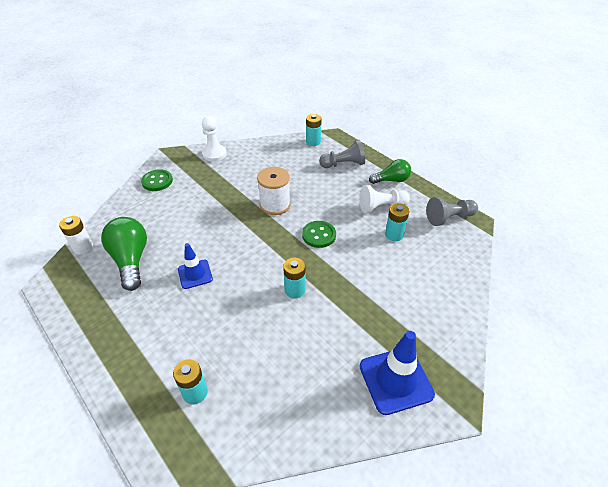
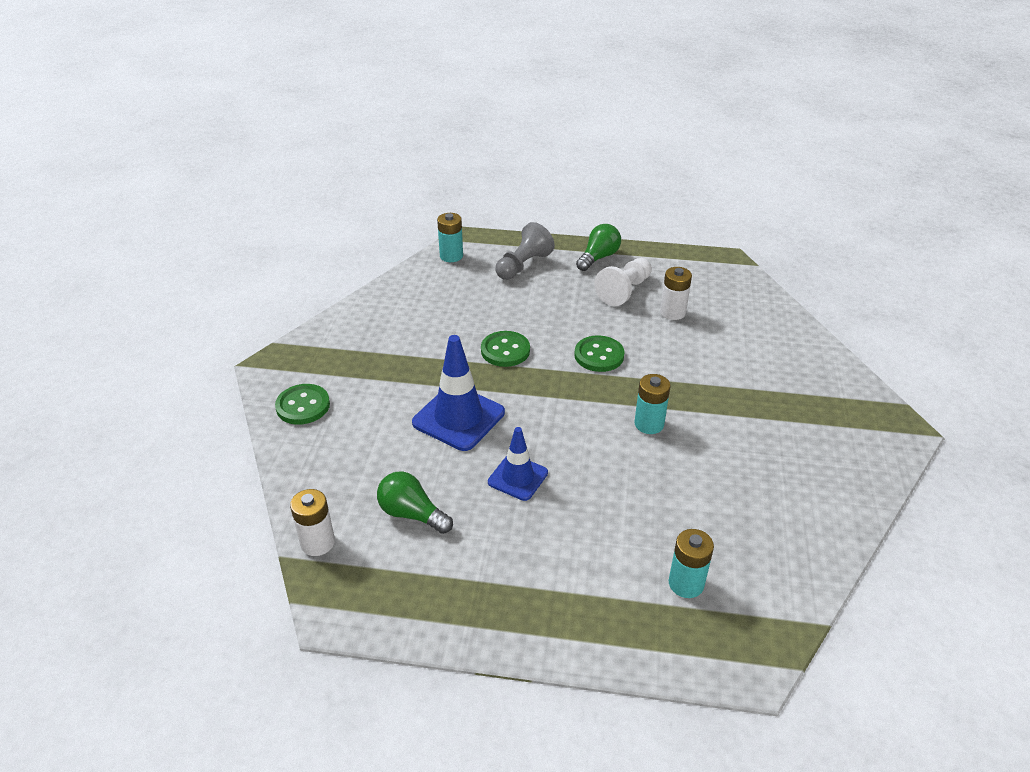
camera: 40 degrees left, 5 degrees down
(131, 260) = (412, 514): green light bulb -> green light bulb, size x0.64
(214, 154) = (337, 332): white pawn -> none
(275, 205) = (505, 350): white spool -> green button
(394, 234) = (672, 312): turquoise battery -> white battery
(395, 380) = (839, 441): blue traffic cone -> blue traffic cone (458, 418)
(449, 218) = (702, 268): grey pawn -> none

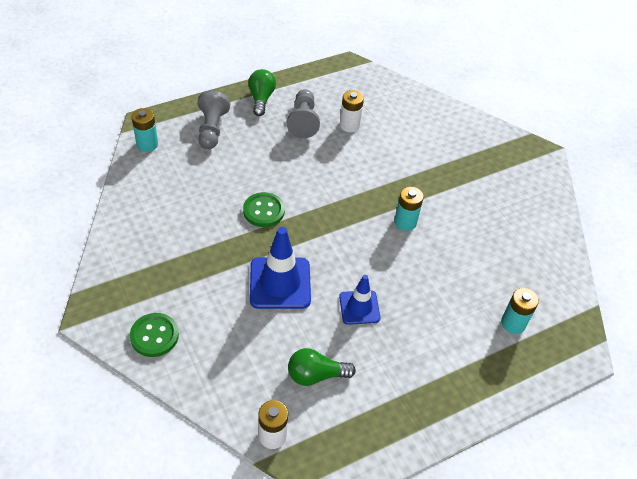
camera: 40 degrees left, 10 degrees up
(599, 355) = (330, 184): green button -> none
(624, 291) = (303, 121): white pawn -> grey pawn

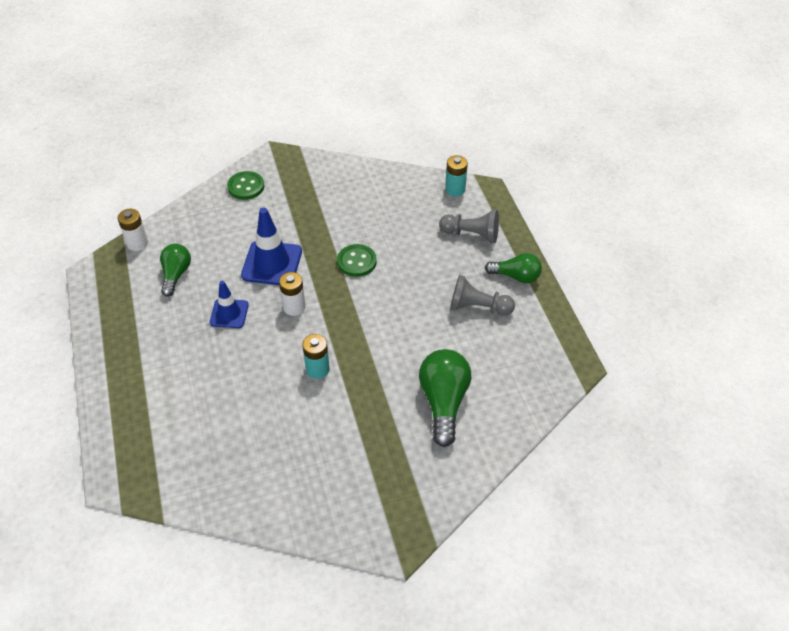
camera: 105 degrees right, 0 degrees up
(349, 125) = (467, 347): white battery -> white battery (294, 307)
(410, 136) = (443, 402): none -> green light bulb
(513, 323) = (170, 431): turquoise battery -> none

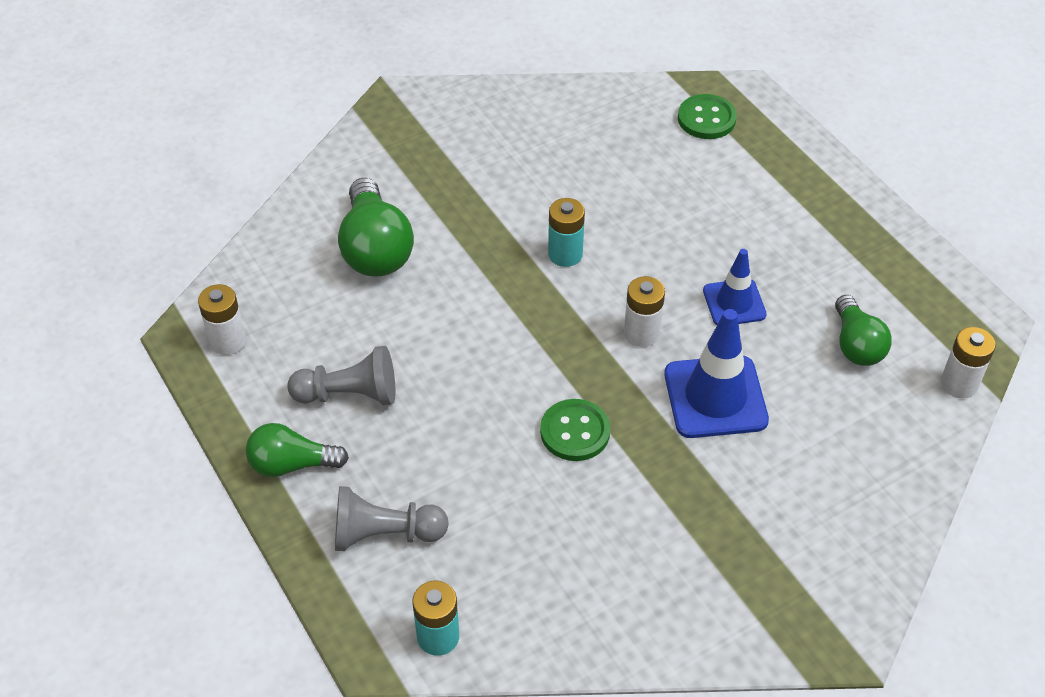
camera: 165 degrees right, 0 degrees up
(246, 187) = (853, 544): green button -> green button (706, 119)
(549, 356) = (228, 341): none -> white battery

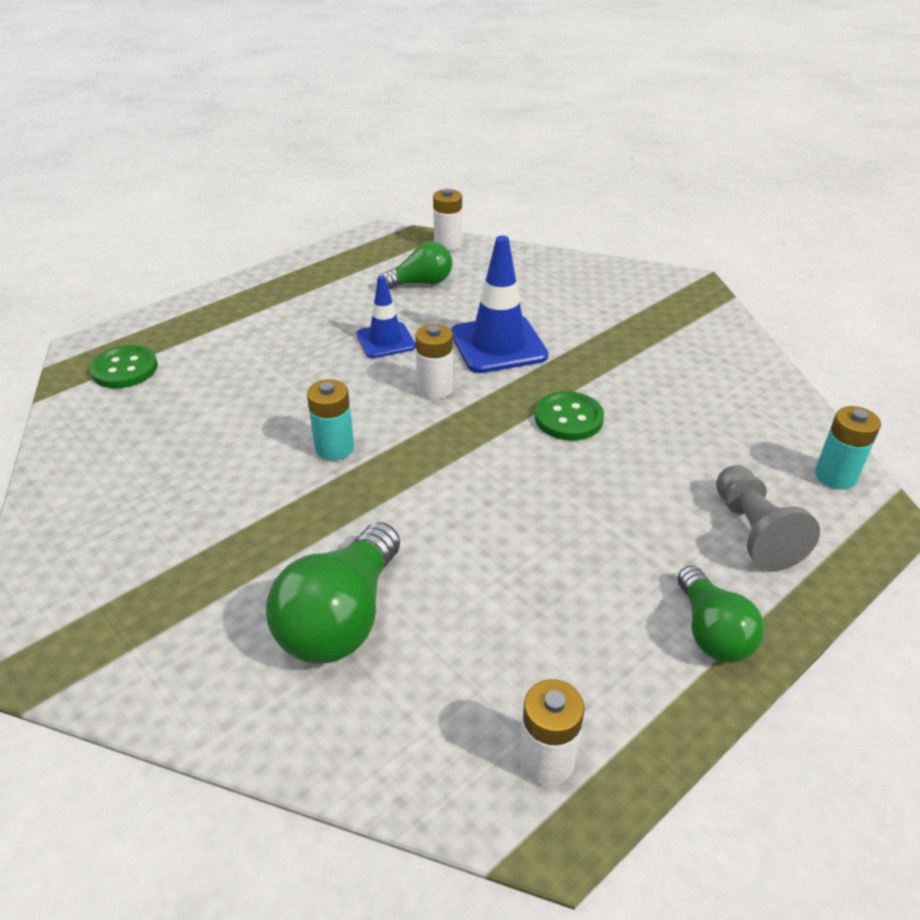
camera: 100 degrees left, 10 degrees down
(349, 394) = (589, 597): grey pawn -> none
(375, 249) = (341, 618): green light bulb -> green light bulb turned 135 degrees clockwise

